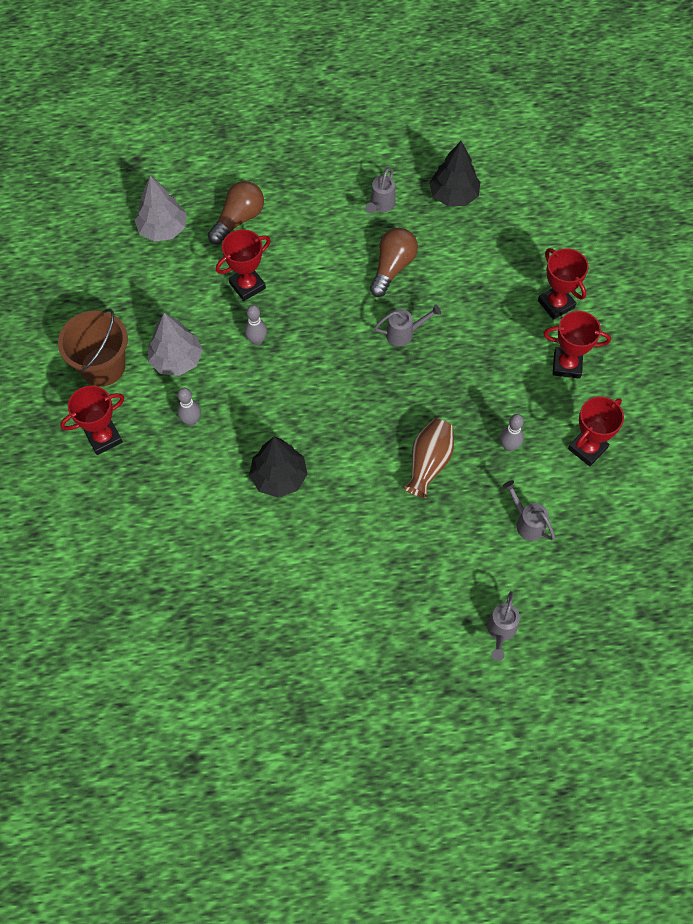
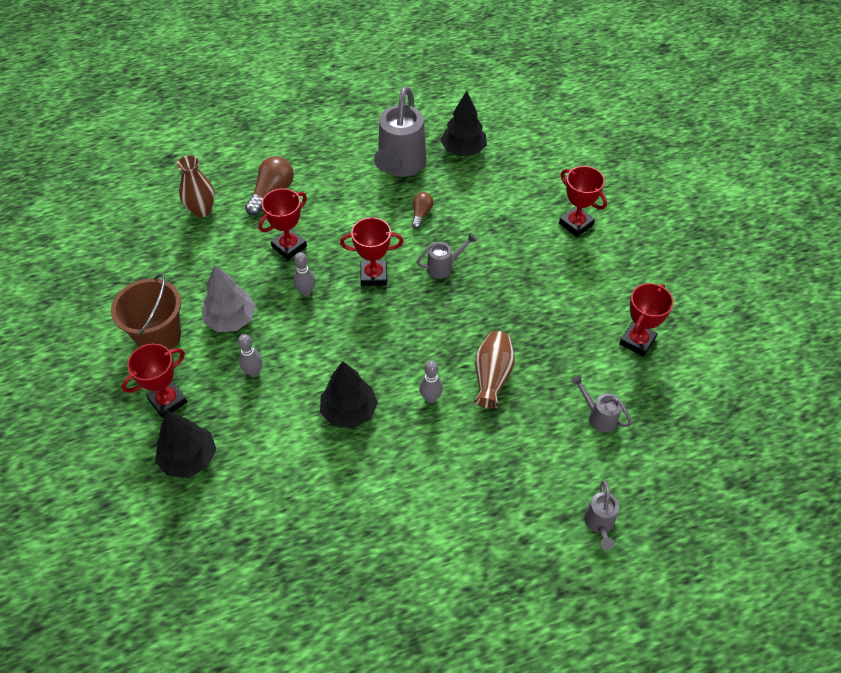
camera: 10 degrees left, 10 degrees down
(117, 500) = (189, 458): none -> black tree
(163, 229) = (202, 210): grey tree -> brown vase
(381, 205) = (400, 165): grey watering can -> grey watering can, size x2.08
(392, 267) = (421, 214): brown light bulb -> brown light bulb, size x0.58
(509, 446) = (564, 350): grey bowling pin -> grey bowling pin (430, 398)
(567, 365) = (599, 273): red trophy -> red trophy (374, 275)

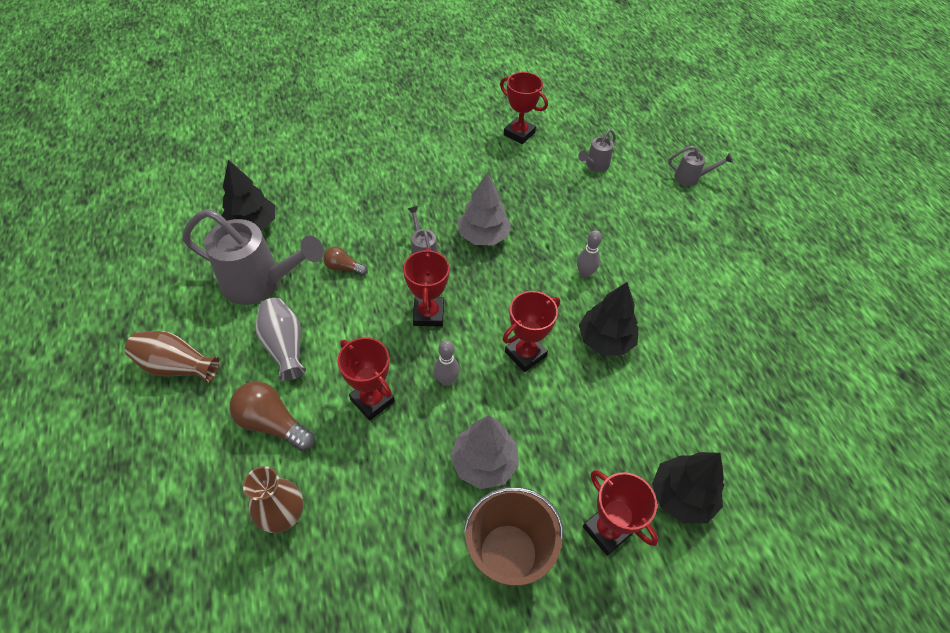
camera: 90 degrees left, 0 degrees up
(253, 372) = (561, 433): grey bowling pin -> none
(339, 189) = (284, 346): none -> grey vase
(471, 312) = (483, 236): none -> grey tree
(492, 376) = (558, 228): brown vase -> brown vase (177, 366)
(576, 224) = (381, 152): red trophy -> red trophy (525, 354)

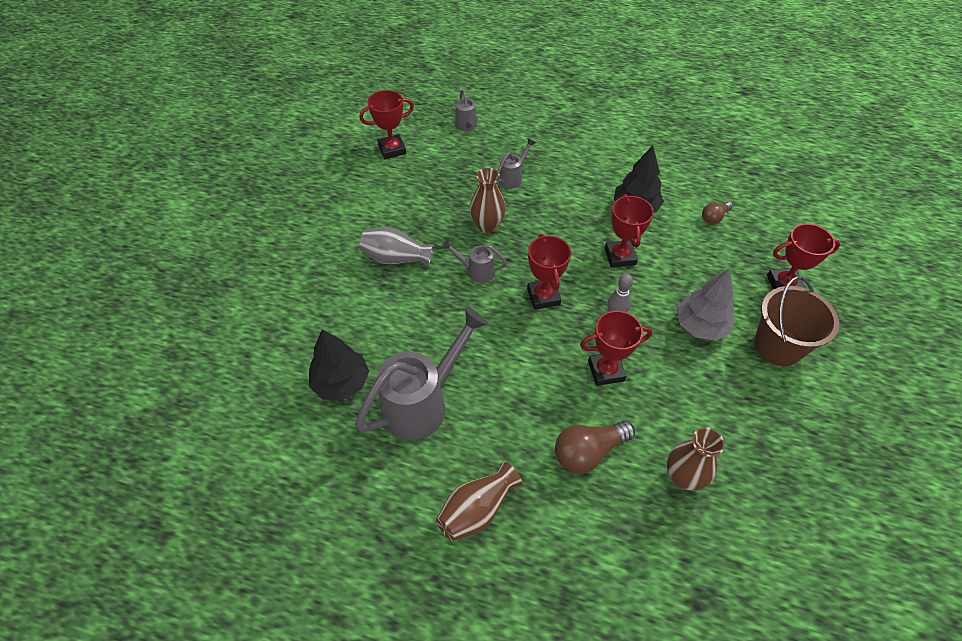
camera: 55 degrees left, 0 degrees up
(284, 346) = (510, 412): grey vase -> grey vase (396, 258)
(344, 268) = (451, 332): brown light bulb -> brown light bulb (714, 217)
(428, 314) = (543, 297): red trophy -> red trophy turned 45 degrees clockwise
(483, 236) = (487, 225): grey tree -> brown vase
(585, 274) = (568, 187): grey bowling pin -> none
(681, 496) = (776, 235): black tree -> none
(691, 178) = (521, 87): grey watering can -> grey watering can (512, 178)

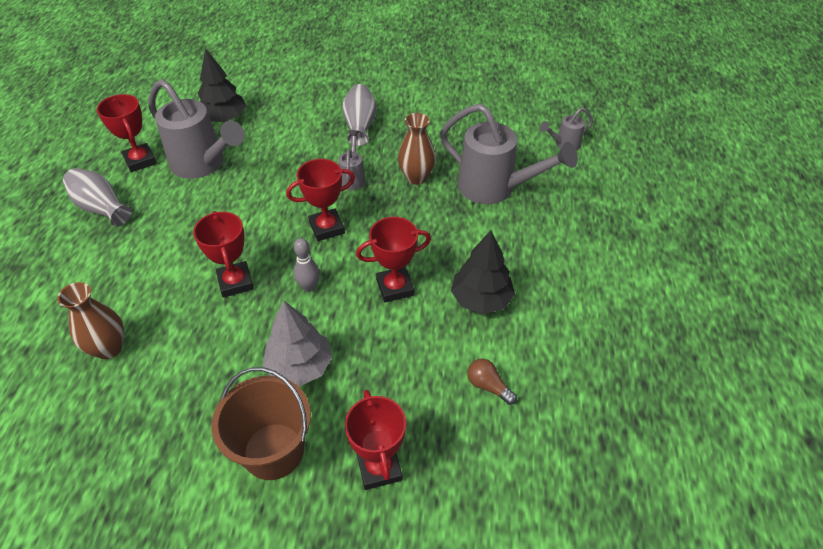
camera: 80 degrees right, 5 degrees down
(392, 149) = (504, 100): red trophy -> red trophy (140, 161)
(477, 510) = (101, 208): brown vase -> grey vase
(512, 178) = (494, 188): grey watering can -> grey watering can, size x2.08
(588, 452) = (145, 274): brown light bulb -> none

